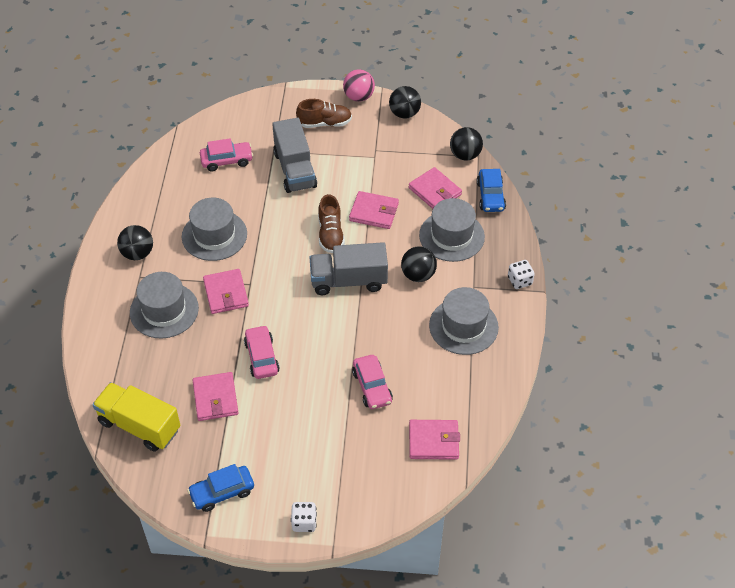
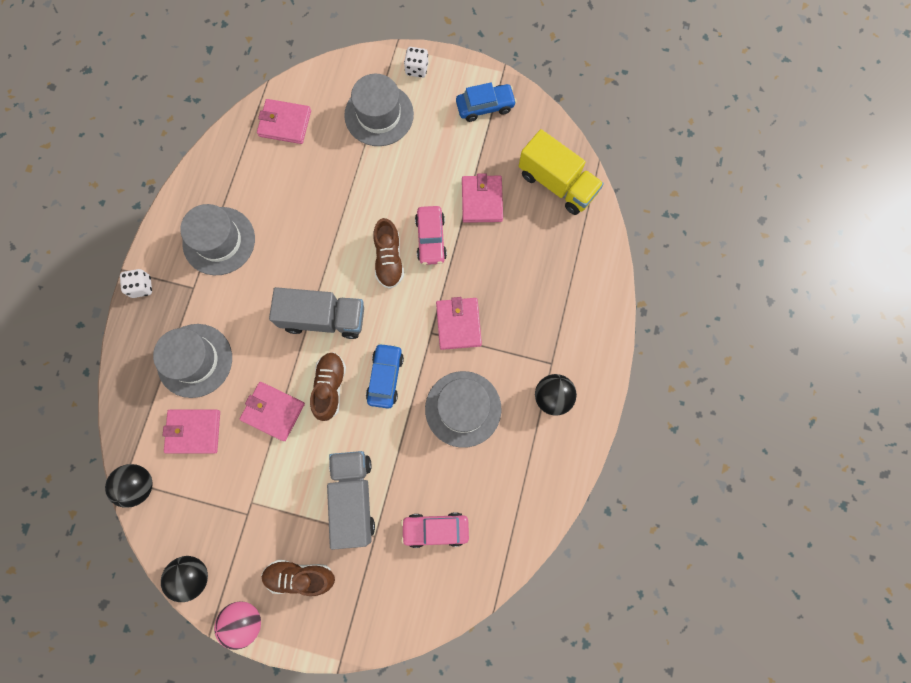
camera: 170 degrees left, 25 degrees up
(164, 310) = (526, 313): grey hat -> grey hat (379, 115)
(299, 334) = (389, 259): none -> brown shoe
(372, 387) = (328, 188): pink car -> none
(418, 275) = (247, 313): black ball -> none
(435, 191) = (194, 431): pink wallet -> pink wallet turned 60 degrees counterclockwise
(490, 196) = (131, 412): blue car -> blue car (385, 377)

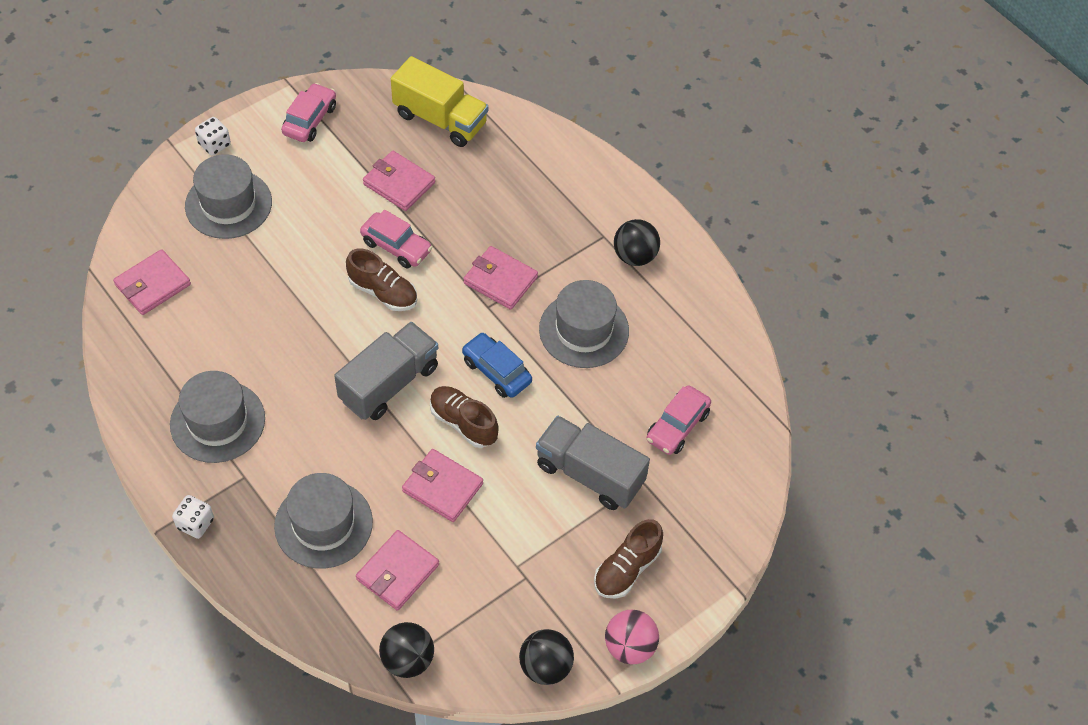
camera: 55 degrees left, 20 degrees down
(273, 411) = (442, 487): pink wallet -> pink wallet turned 60 degrees clockwise
(485, 106) = (310, 120): blue car -> pink car
(557, 183) = (440, 119): yellow truck -> yellow truck turned 45 degrees clockwise

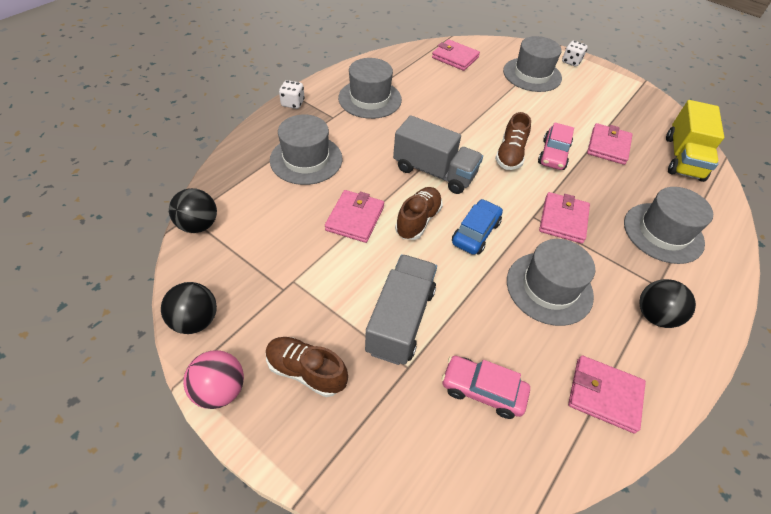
camera: 75 degrees right, 5 degrees down
(310, 120) = (624, 96): pink car -> none
(397, 572) = (274, 205): pink wallet -> pink wallet (604, 395)
(541, 197) = (663, 232): none -> grey hat

